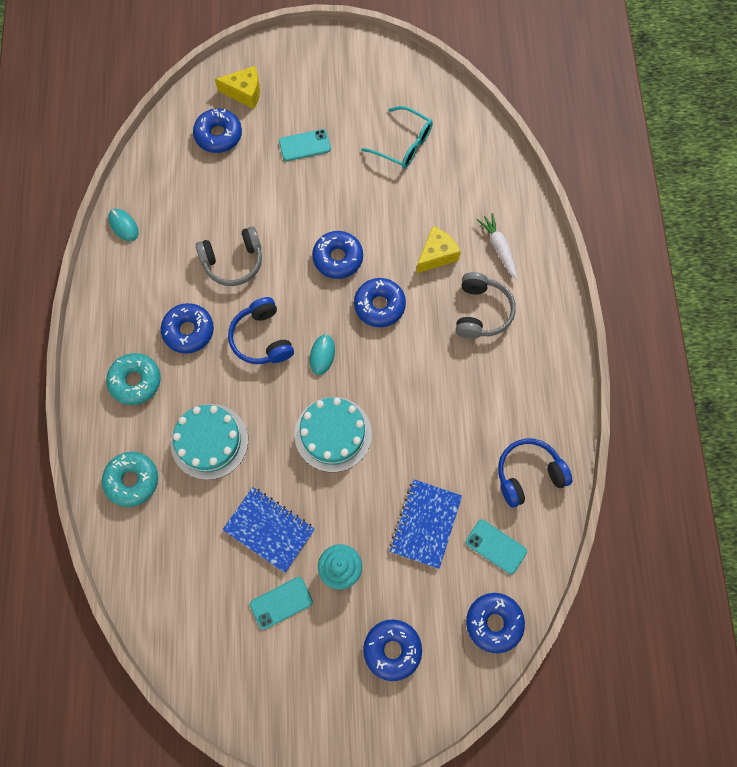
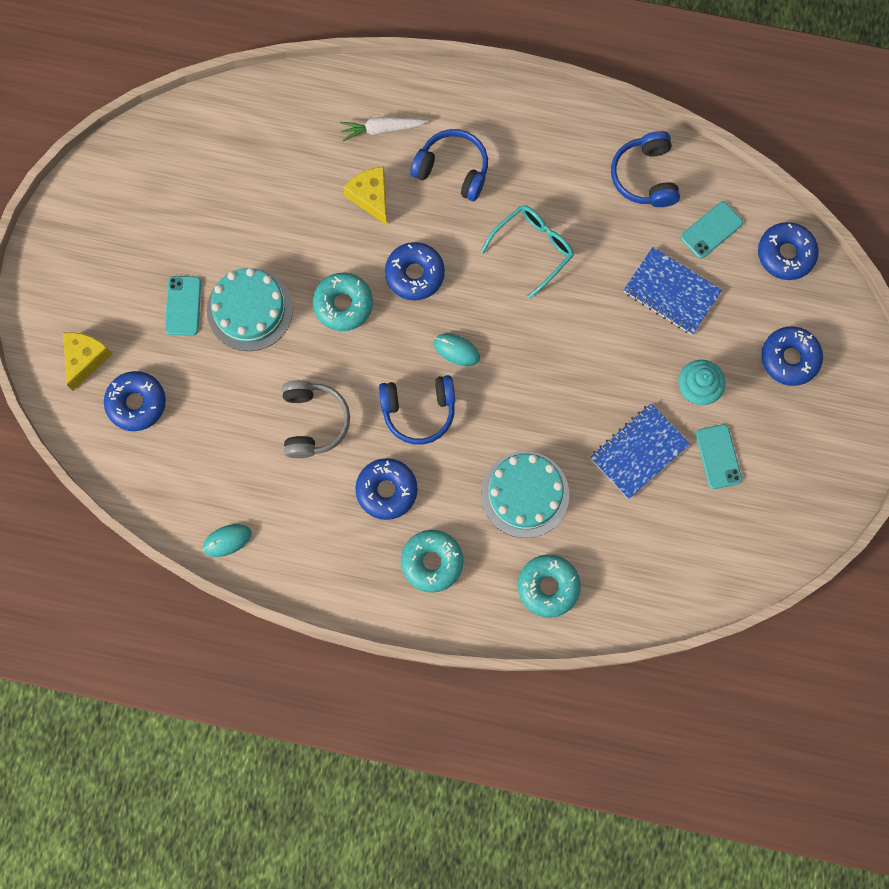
camera: 75 degrees left, 5 degrees up
(333, 434) = (551, 361): turquoise cake -> turquoise cake (250, 309)
(338, 258) = (343, 304): blue donut -> turquoise donut
(403, 144) = (218, 194): turquoise glasses -> turquoise glasses (533, 248)
(481, 312) = (452, 170): grey headphones -> blue headphones

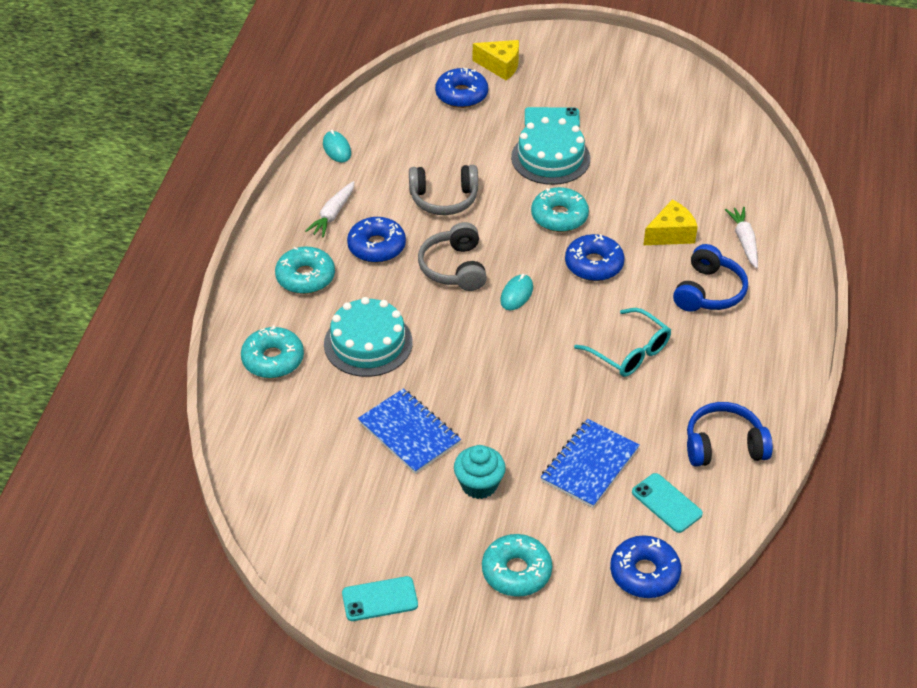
camera: 90 degrees right, 30 degrees down
(336, 539) = (333, 214): none -> white carrot
(418, 411) = (454, 268): blue headphones -> grey headphones
(718, 456) = (402, 501): turquoise phone -> turquoise phone (380, 599)
(789, 358) = (516, 571): blue donut -> turquoise donut

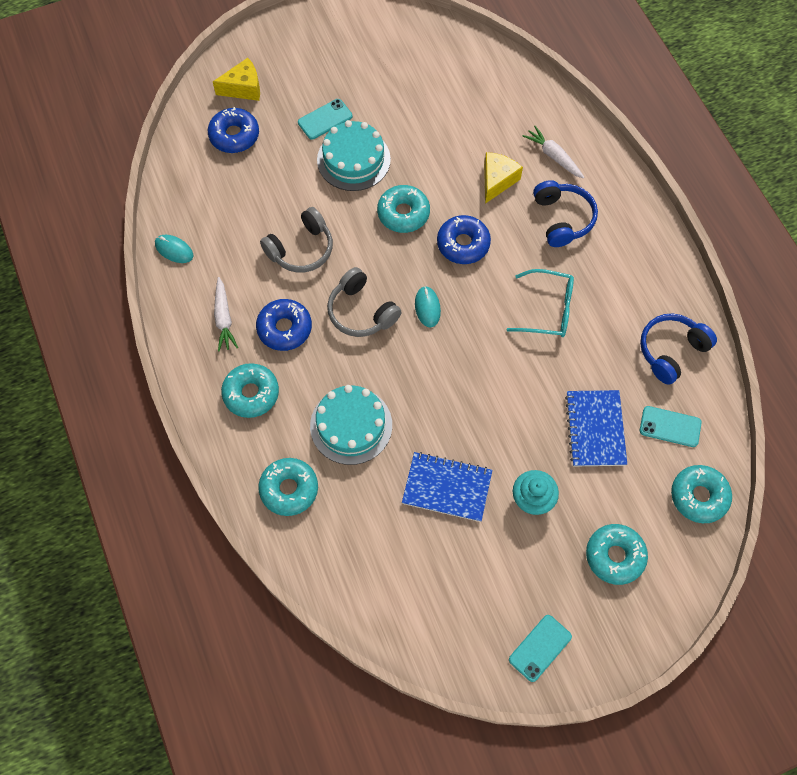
camera: 35 degrees left, 20 degrees up
(644, 573) = (699, 496): blue donut -> turquoise donut

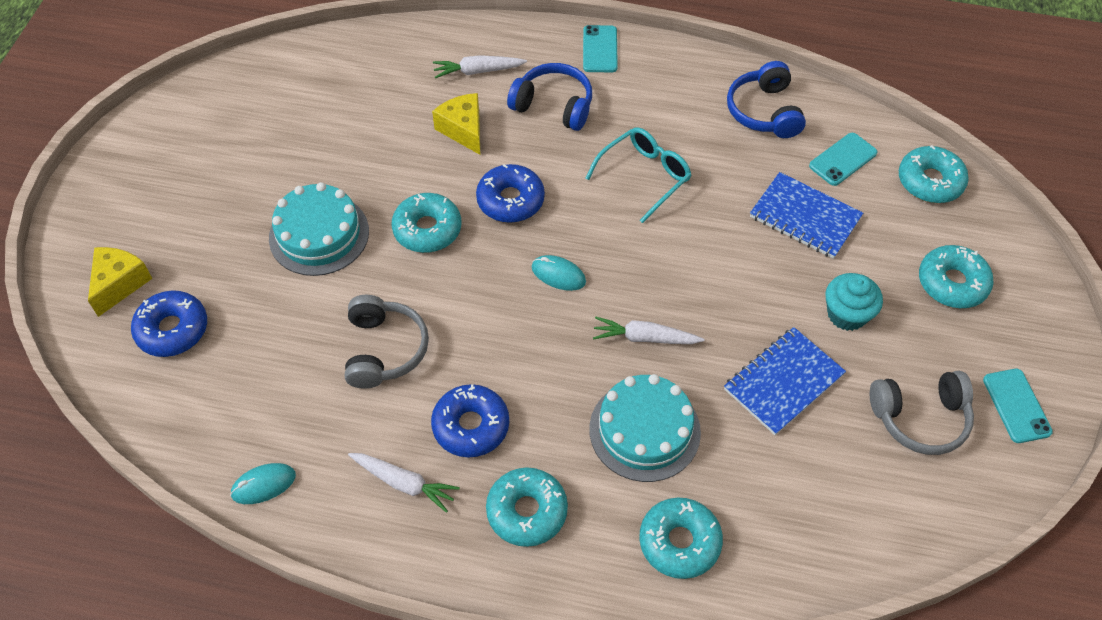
camera: 55 degrees left, 10 degrees down
(325, 119) = (242, 231): turquoise phone -> turquoise phone (600, 49)
(361, 311) = (512, 337): grey headphones -> grey headphones (920, 418)
(418, 386) = (645, 338): none -> white carrot

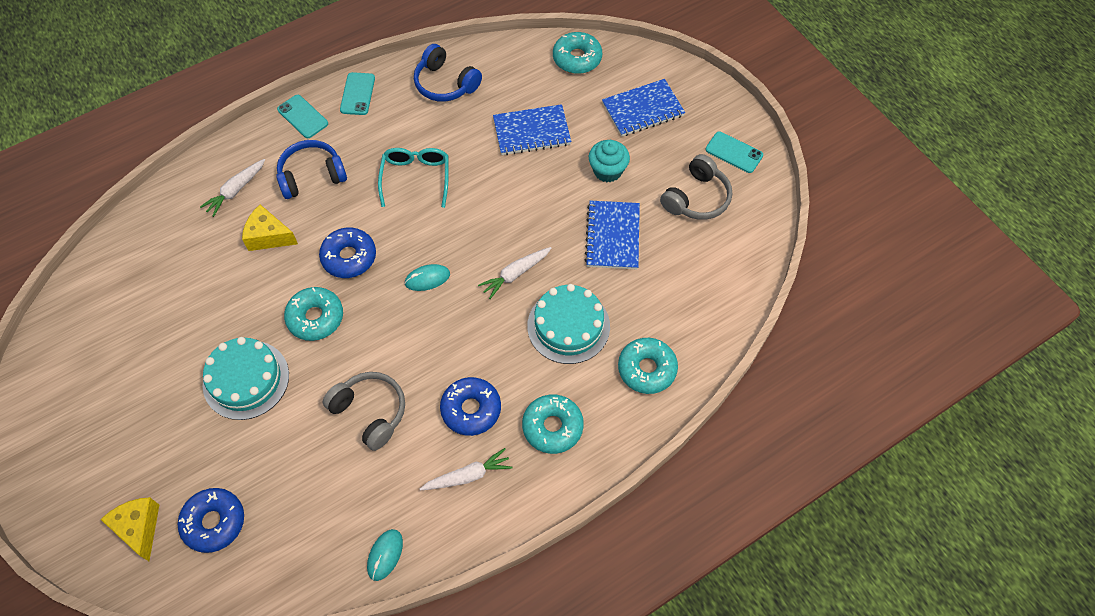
camera: 45 degrees left, 5 degrees up
(843, 159) = (518, 80): turquoise phone -> turquoise phone (357, 94)
(952, 283) = (642, 109): turquoise donut -> blue notebook

